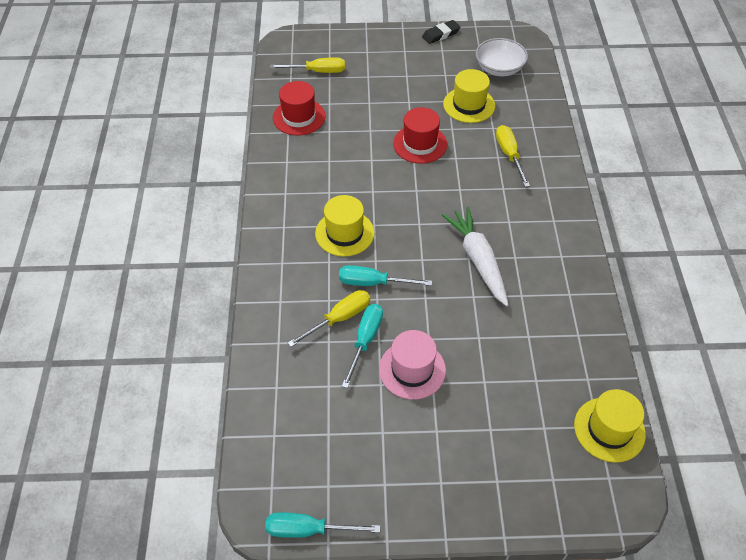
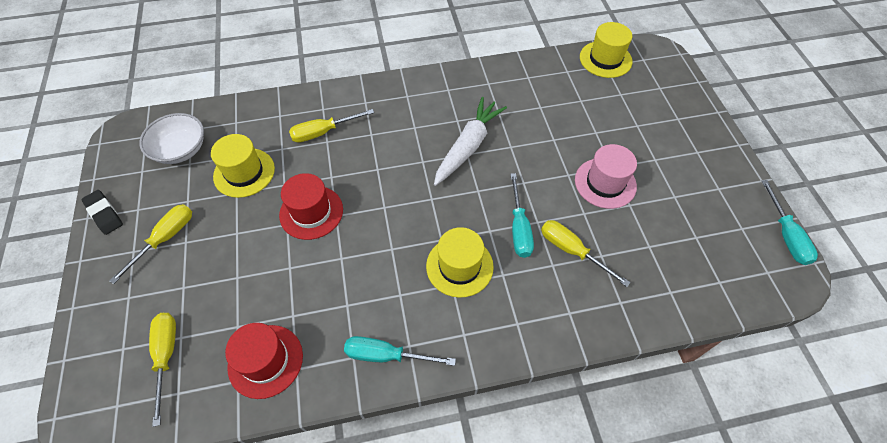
camera: 100 degrees left, 5 degrees up
(365, 340) = (589, 224): turquoise screwdriver -> turquoise screwdriver (387, 355)
(411, 65) = (165, 239): none -> yellow screwdriver
(478, 260) = (468, 146): white carrot -> white carrot turned 150 degrees clockwise

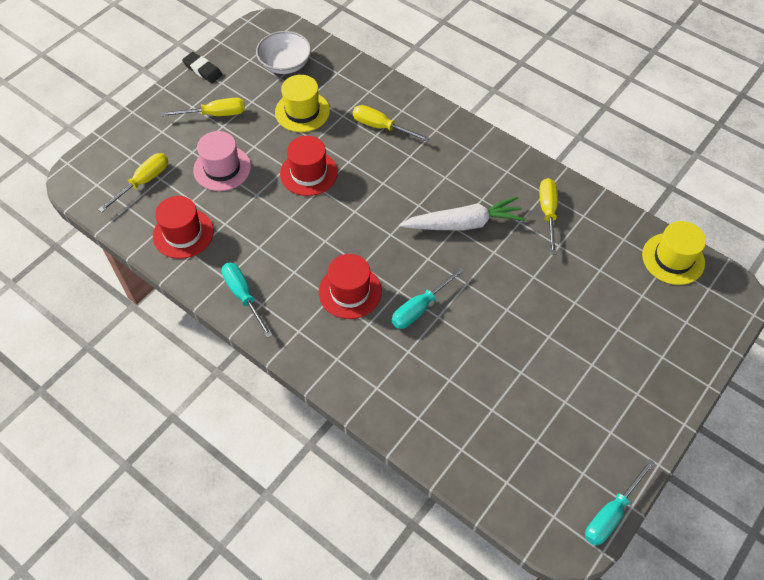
camera: 50 degrees right, 0 degrees up
(104, 214) = (203, 70): black eraser -> black eraser turned 60 degrees counterclockwise
(459, 266) = (350, 291): yellow hat -> red hat
(572, 251) = (433, 356): yellow screwdriver -> yellow screwdriver (547, 213)
(605, 183) = (525, 341): pink hat -> pink hat (222, 168)

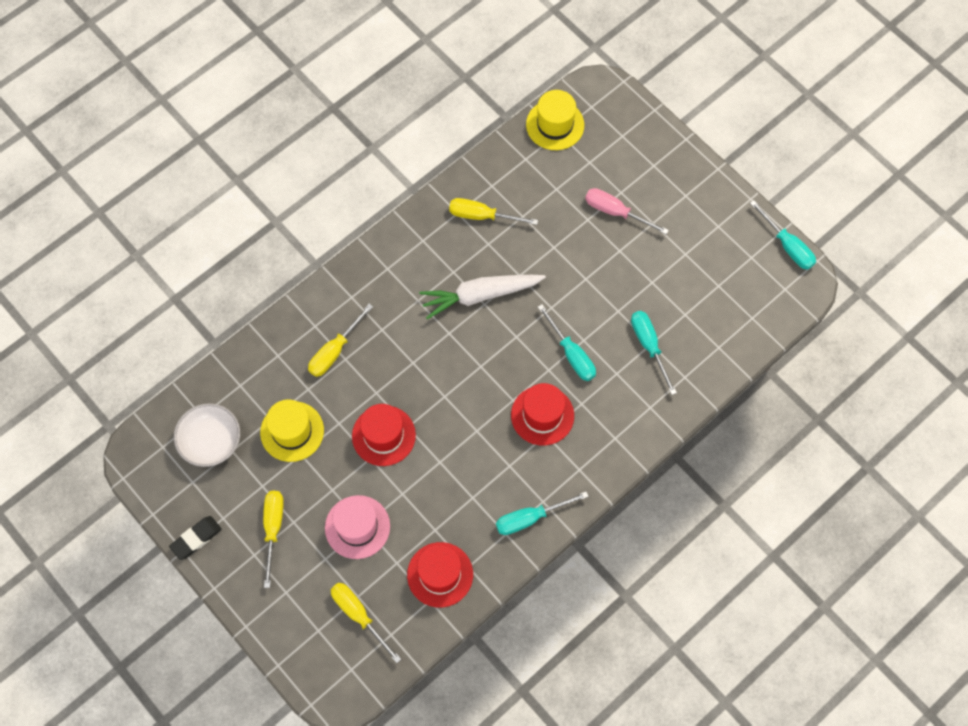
camera: 80 degrees left, 10 degrees up
(446, 378) = (649, 346): none -> turquoise screwdriver
(463, 223) = (480, 295): white carrot -> white carrot turned 105 degrees counterclockwise
(592, 327) = (616, 212): none -> pink screwdriver

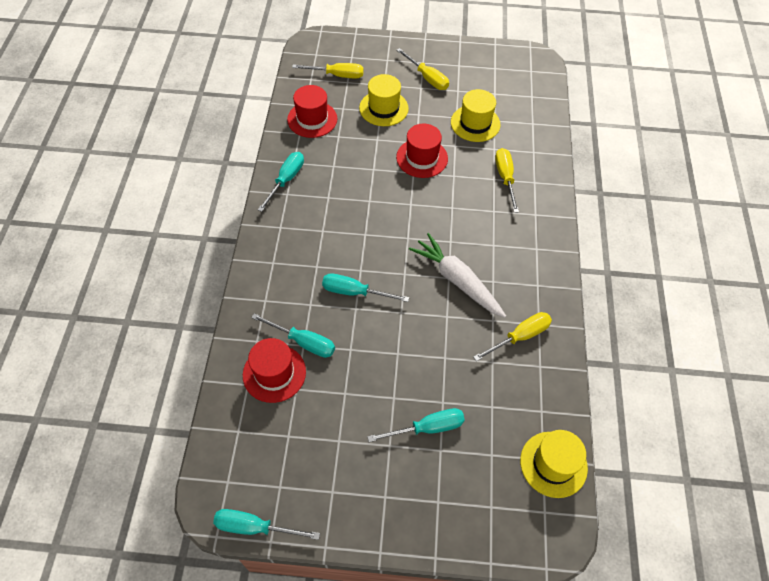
camera: 135 degrees right, 10 degrees down
(196, 538) = (460, 49): black eraser -> none
(211, 441) = (510, 89): white bowl -> none
(357, 527) = (383, 108): pink hat -> yellow hat
(480, 295) = (457, 281): white carrot -> white carrot turned 75 degrees counterclockwise
(542, 415) = (336, 240): red hat -> red hat (274, 373)
(616, 212) = (427, 428): pink screwdriver -> turquoise screwdriver

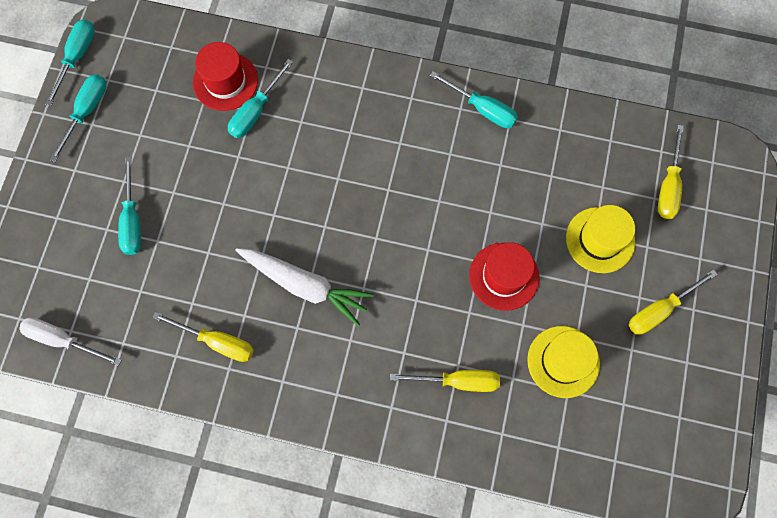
camera: 100 degrees right, 15 degrees up
(312, 119) = (584, 146): red hat -> none
(354, 292) = (308, 169): turquoise screwdriver -> turquoise screwdriver (86, 112)
(457, 281) = (305, 285): white carrot -> white carrot turned 60 degrees clockwise
(519, 337) = (217, 341): yellow screwdriver -> yellow screwdriver turned 45 degrees counterclockwise
(553, 464) = (63, 340): yellow hat -> white screwdriver

